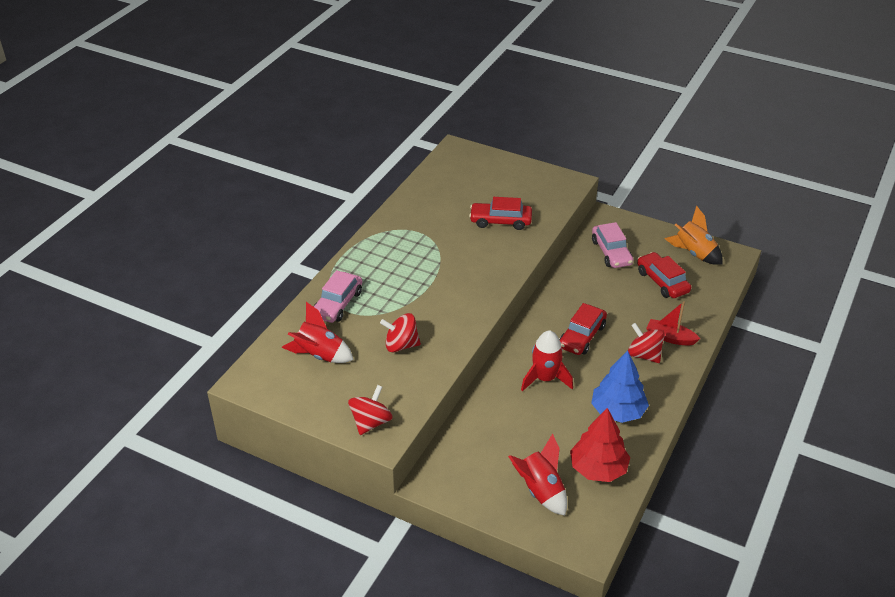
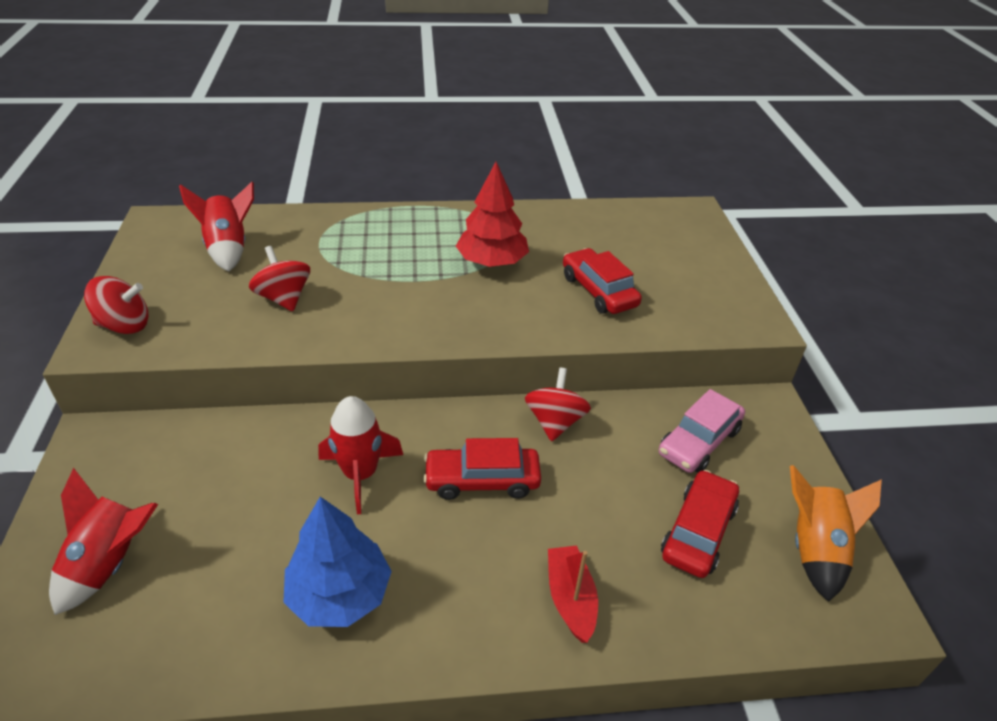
camera: 55 degrees right, 0 degrees up
(337, 304) = (326, 230): pink car -> none
(598, 468) = (188, 620): red tree -> red tree (492, 262)
(644, 355) = (499, 577): red spinning top -> red spinning top (555, 422)

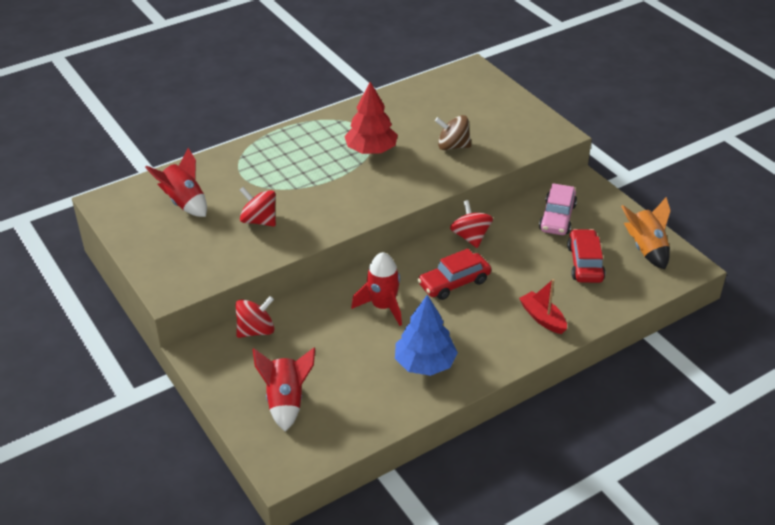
camera: 25 degrees left, 0 degrees up
(124, 325) = (173, 274): red spinning top -> red spinning top (256, 330)
(598, 291) = (452, 146): red car -> brown spinning top

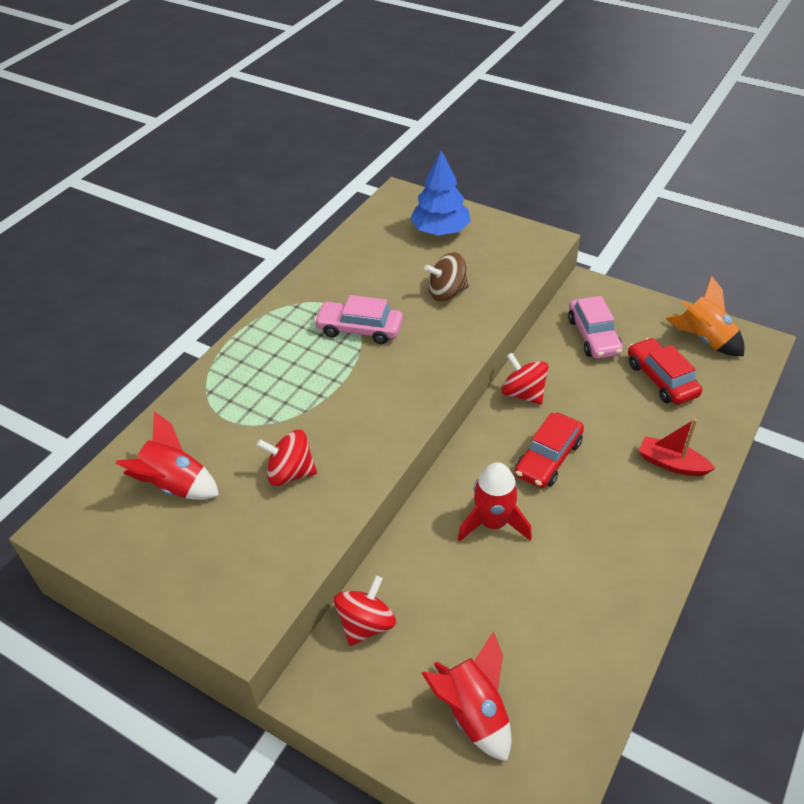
camera: 25 degrees left, 5 degrees up
(371, 150) = (360, 329): red tree -> pink car
(425, 363) = (594, 579): blue tree -> blue tree (440, 230)

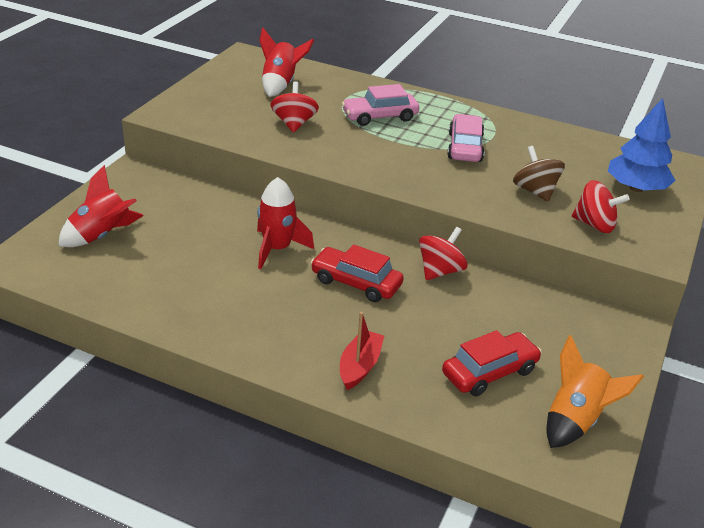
camera: 80 degrees right, 10 degrees down
(366, 624) = (182, 190): red spinning top -> red spinning top (594, 225)
(593, 336) = (546, 324): pink car -> pink car (380, 116)

